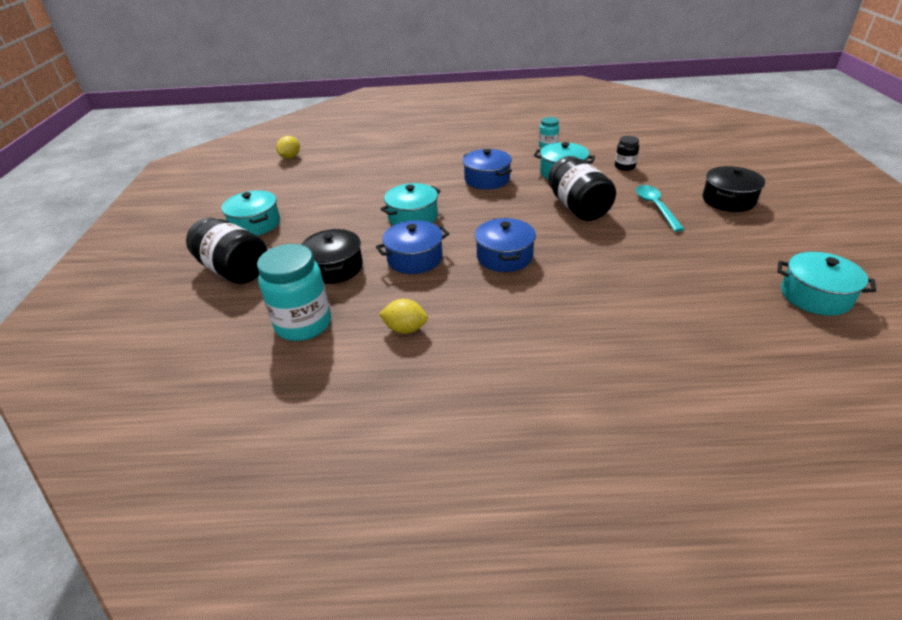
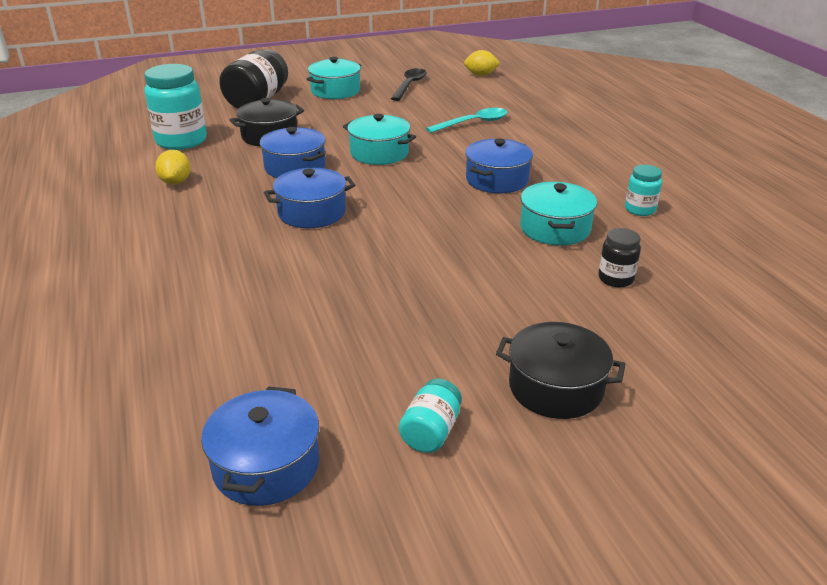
camera: 70 degrees right, 5 degrees down
(280, 188) = (409, 85): none -> black spoon
(578, 207) = (453, 248): black jar -> none
(655, 207) = (488, 312): turquoise spoon -> turquoise spoon (473, 123)
(772, 240) = (431, 432): none -> turquoise jar
(815, 296) = (266, 465): turquoise pot -> blue pot

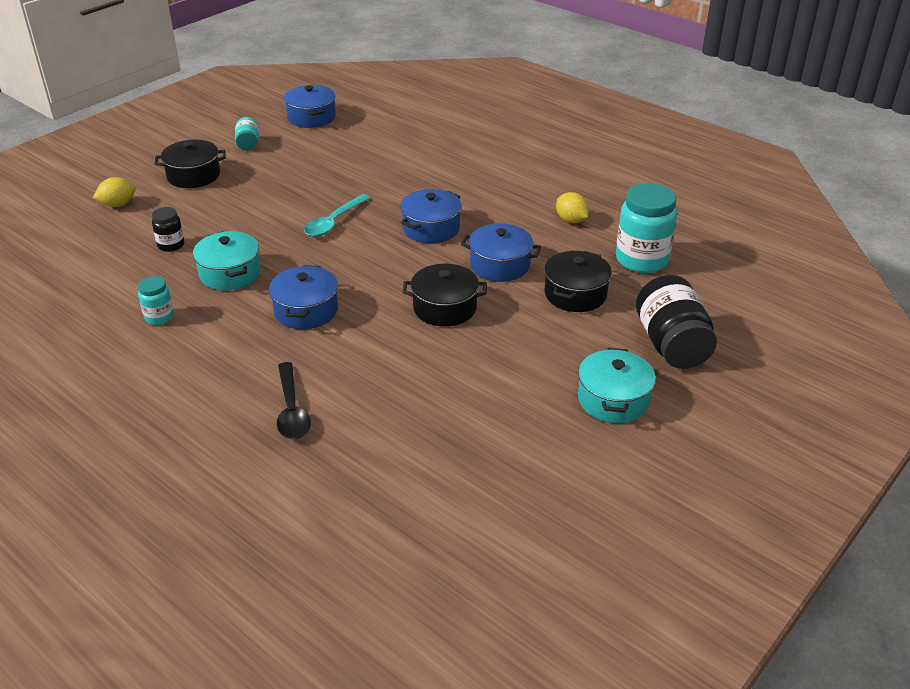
camera: 150 degrees right, 5 degrees up
(379, 153) = (445, 308): turquoise pot -> black pot
(409, 85) = (537, 453): black spoon -> black spoon (292, 410)
(473, 123) = (387, 394): turquoise spoon -> turquoise spoon (334, 222)
(480, 75) = (462, 531): yellow lemon -> yellow lemon (118, 204)

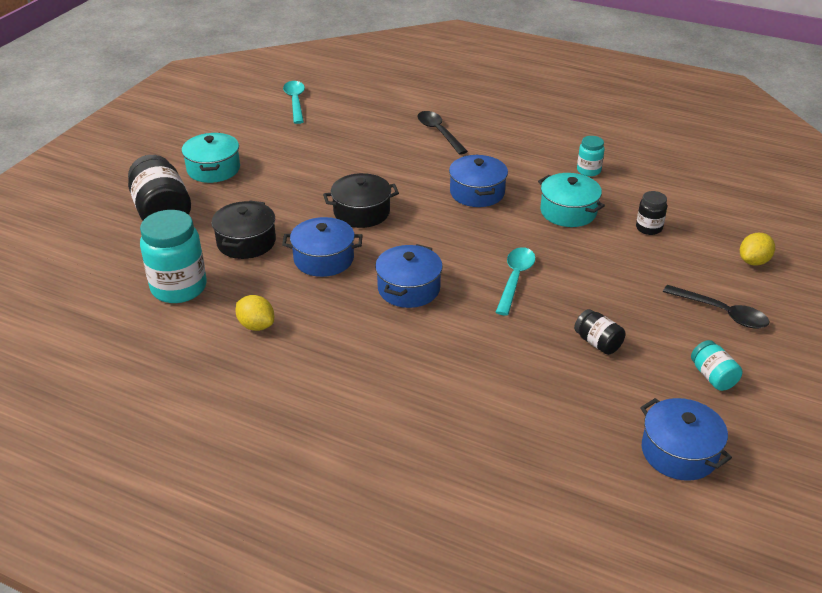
camera: 165 degrees right, 0 degrees up
(193, 175) = (722, 313): black pot -> black spoon
(307, 172) = (597, 343): none -> black jar
(478, 522) = (295, 102): none -> turquoise spoon

